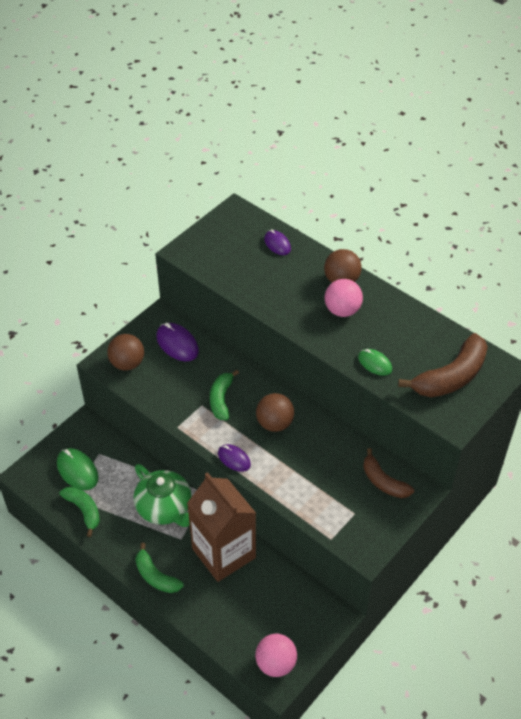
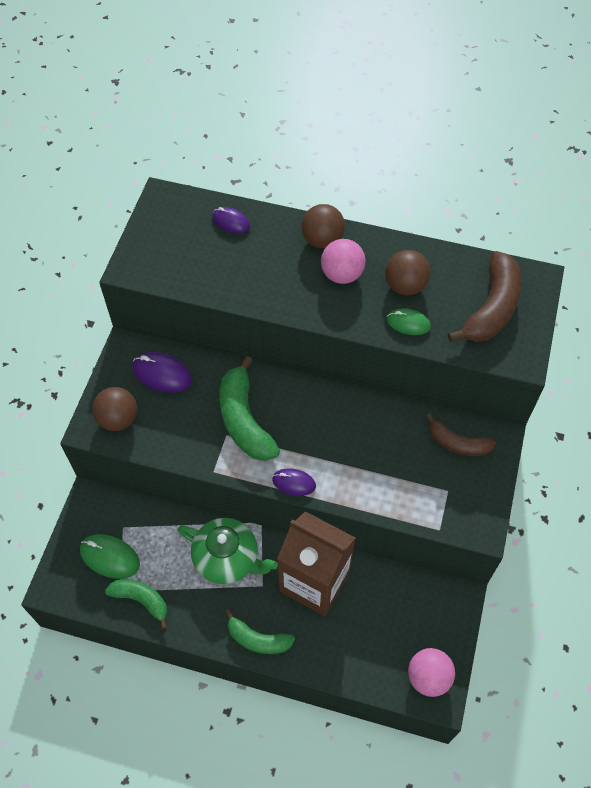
camera: 25 degrees left, 10 degrees up
(221, 399) = (244, 420): green banana -> green banana, size x1.61
(275, 423) = (315, 424): brown ball -> brown ball (405, 286)

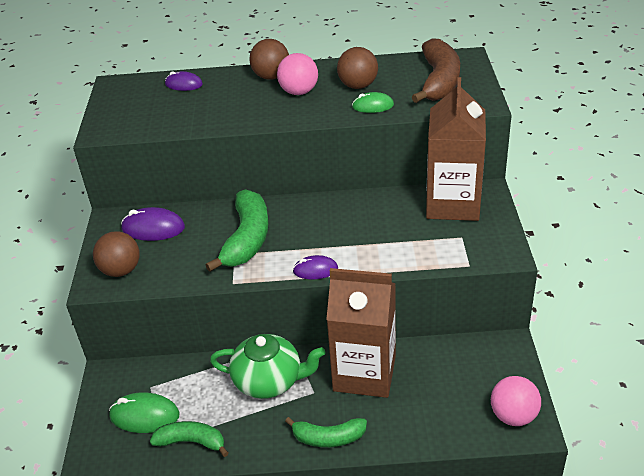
camera: 15 degrees left, 20 degrees down
(244, 420) = (247, 239): green banana -> green banana turned 135 degrees counterclockwise
(457, 443) = (453, 204): brown banana -> brown carton

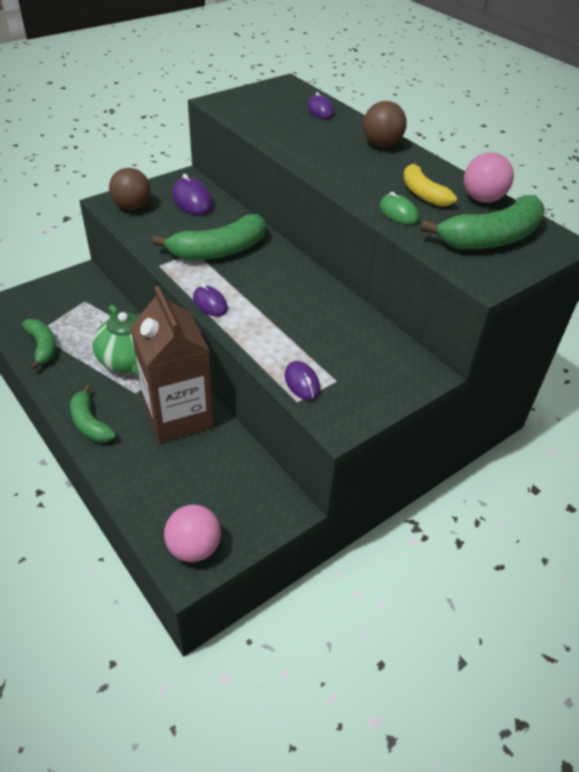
camera: 50 degrees right, 5 degrees up
(144, 415) = (54, 311): green mouse -> none
(299, 92) = (374, 166): pink ball -> pink ball (482, 199)
(358, 86) = (423, 193): brown ball -> yellow banana
(439, 81) = (491, 238): brown banana -> green banana
(451, 255) = (302, 382): none -> purple mouse
(453, 204) = (382, 356): brown carton -> none

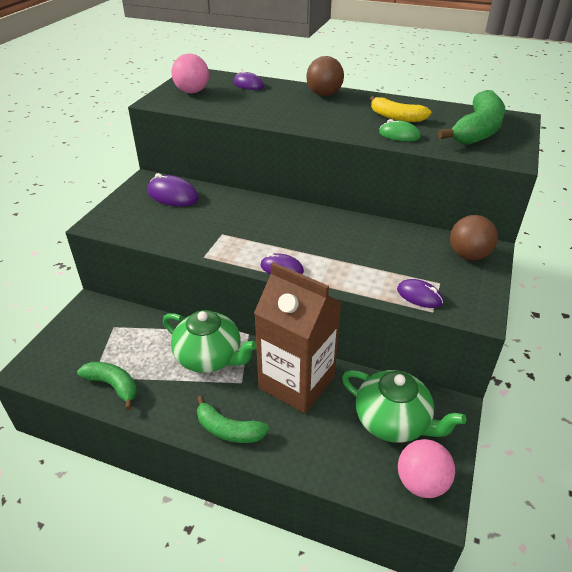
camera: 30 degrees left, 5 degrees down
(132, 207) = (124, 219): brown ball -> brown ball (468, 255)
(219, 251) = (241, 225): green banana -> none
(223, 489) = (393, 421): none -> green teapot
(482, 199) = (437, 108): pink ball -> pink ball (192, 92)

